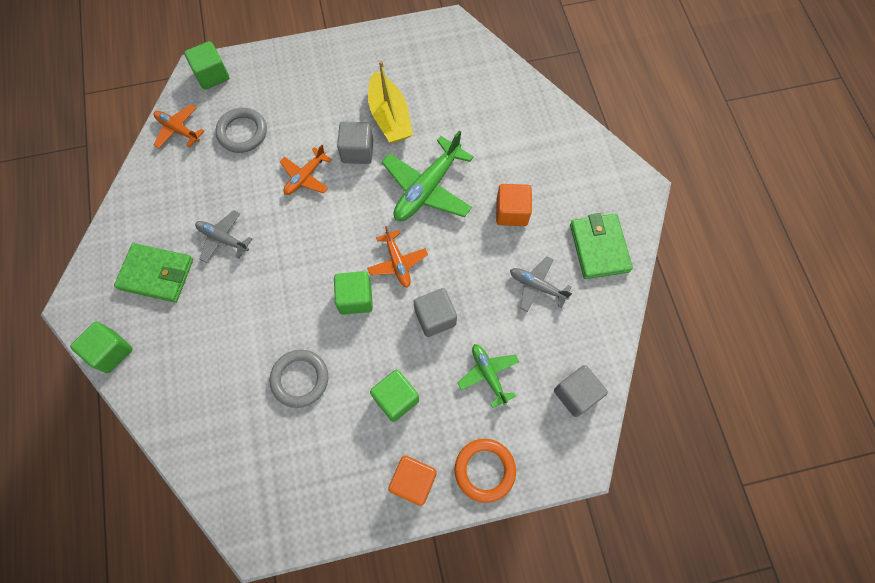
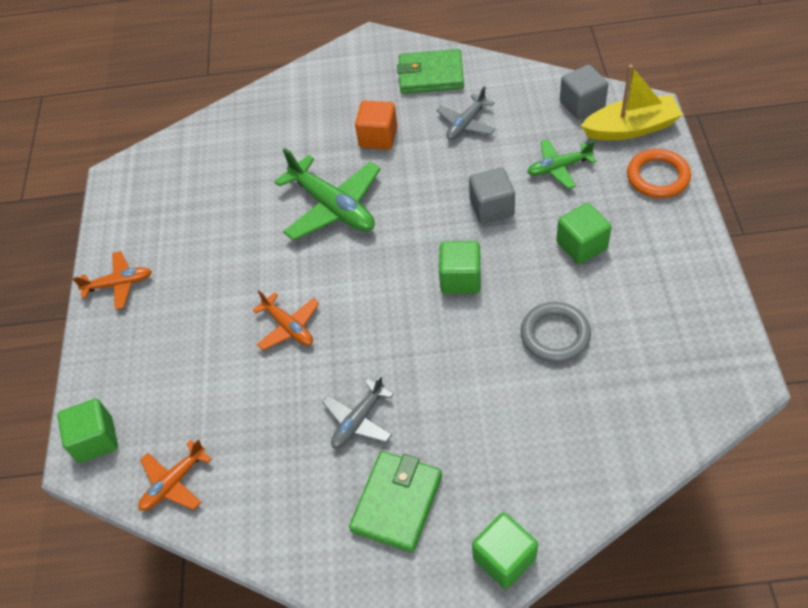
camera: 75 degrees left, 15 degrees down
(242, 132) = (202, 399): grey ring -> none
(357, 151) = (266, 272): grey cube -> none
(390, 117) = (228, 238): yellow boat -> yellow boat (631, 128)
(397, 262) = (421, 238): orange plane -> orange plane (119, 284)
(413, 481) = (671, 234): orange cube -> none

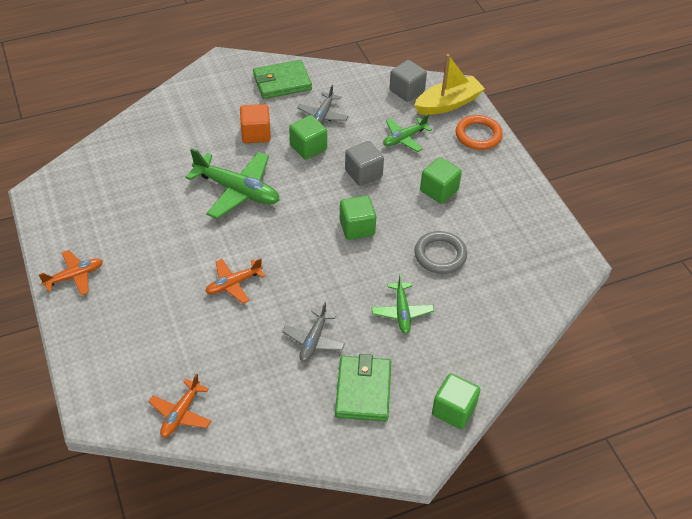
camera: 25 degrees left, 5 degrees down
(96, 440) = (101, 396): green cube -> green cube (308, 147)
(289, 327) = (233, 284): orange plane -> orange plane turned 120 degrees clockwise
(480, 405) = (402, 312): none -> green plane

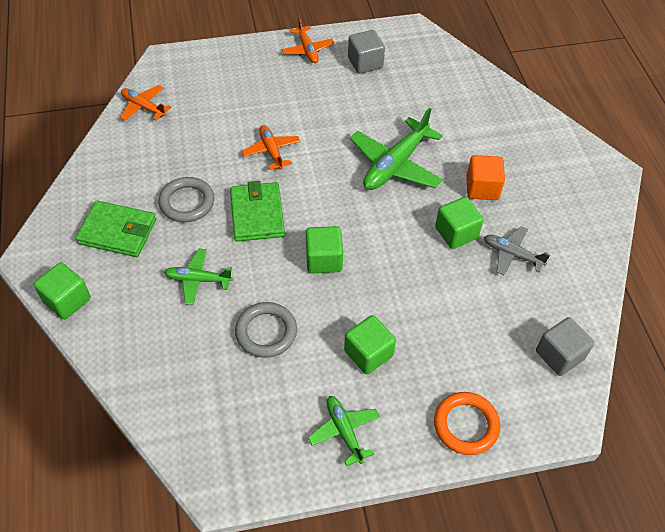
camera: 100 degrees right, 5 degrees up
(282, 82) = (573, 222): green wallet -> green wallet (257, 214)
(313, 340) = (187, 202): grey plane -> grey ring
(363, 173) = (407, 279): grey cube -> grey cube (365, 63)
(404, 138) = (465, 334): green plane -> green plane (344, 431)
(448, 104) = (533, 401): yellow boat -> none

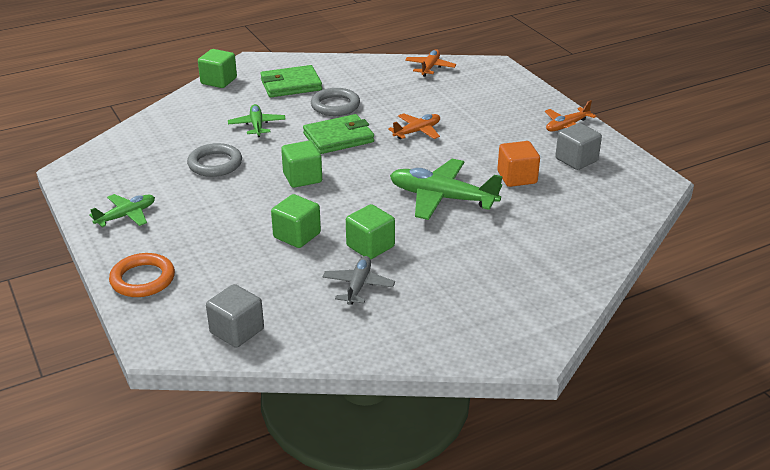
camera: 75 degrees right, 20 degrees down
(117, 231) = (291, 85): green wallet -> green wallet turned 75 degrees clockwise
(368, 353) = (207, 216): green cube -> green cube (297, 235)
(482, 188) = (442, 256): orange cube -> orange cube (517, 177)

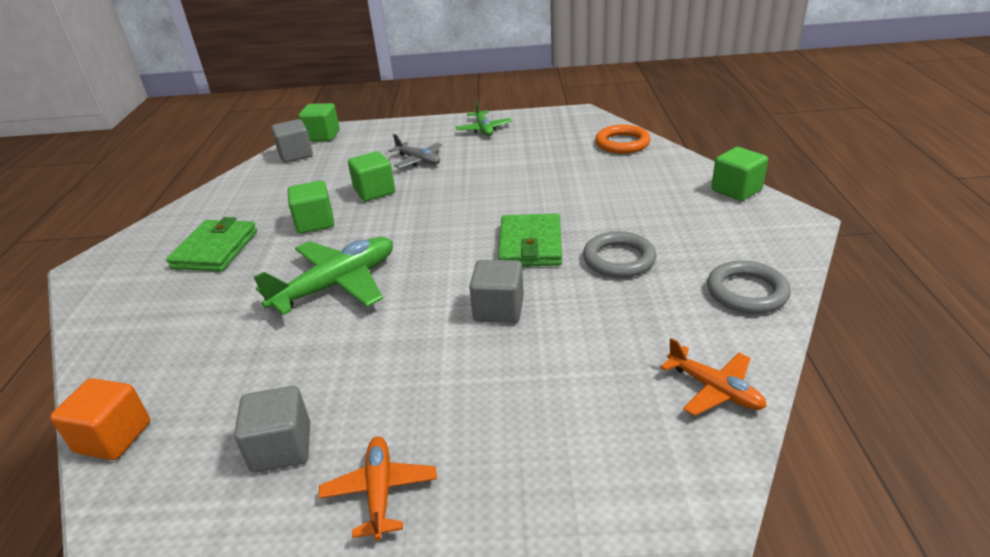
camera: 120 degrees right, 0 degrees up
(143, 279) = (394, 130): orange ring -> orange ring (622, 143)
(215, 164) = (534, 169): grey ring -> grey ring (747, 292)
(257, 125) = (600, 199): green plane -> none
(291, 85) = (701, 237): green wallet -> green wallet (215, 249)
(302, 178) = (465, 209): green cube -> green cube (322, 136)
(358, 286) = (274, 206): grey plane -> grey plane (418, 160)
(417, 131) = (499, 309): orange plane -> grey cube
(517, 177) = (309, 361): orange cube -> orange cube (113, 437)

